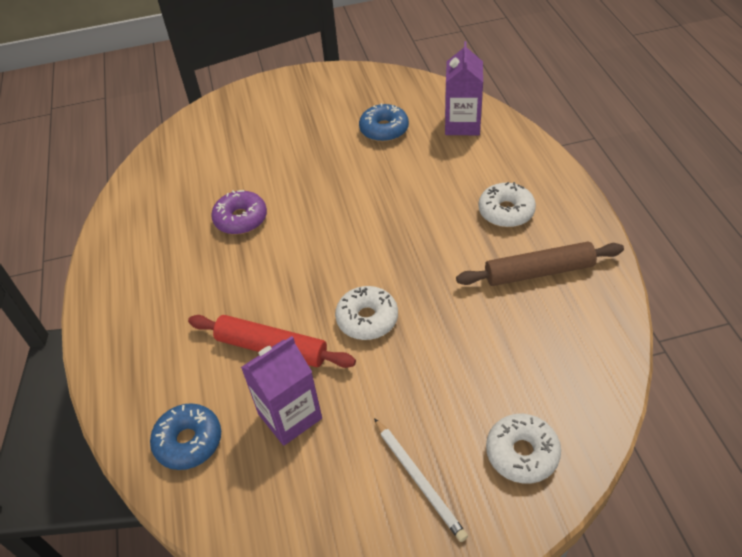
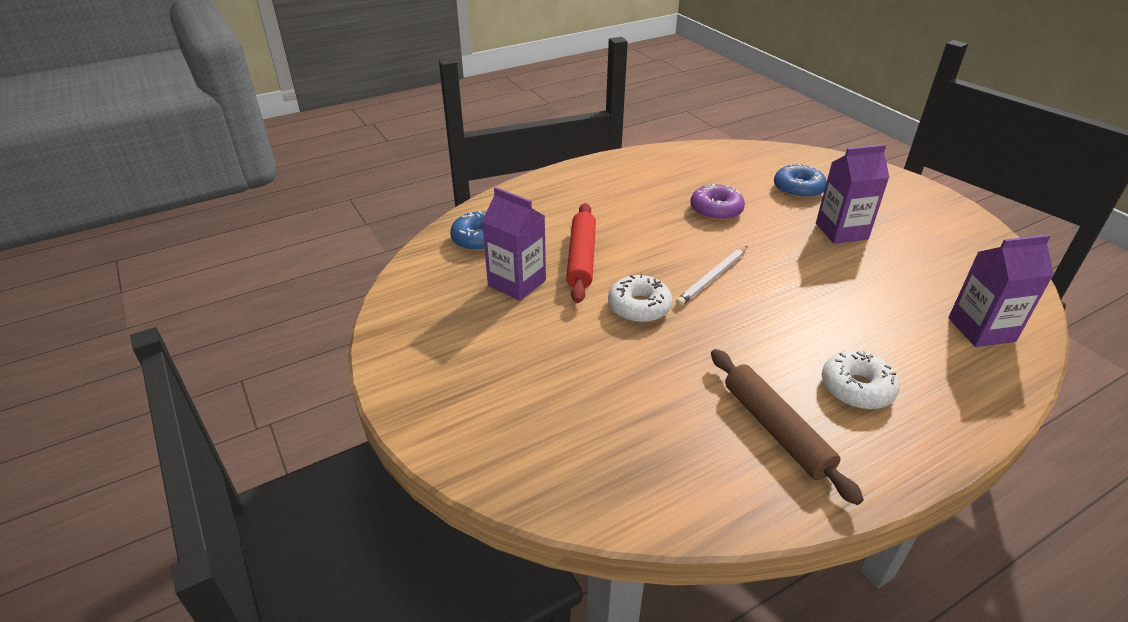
camera: 70 degrees right, 10 degrees down
(315, 149) = (841, 231): none -> purple carton
(384, 130) = (913, 270): blue donut -> blue donut (798, 189)
(419, 480) = (473, 371): white pencil -> white pencil (712, 278)
(522, 453) = (519, 441): white donut -> none

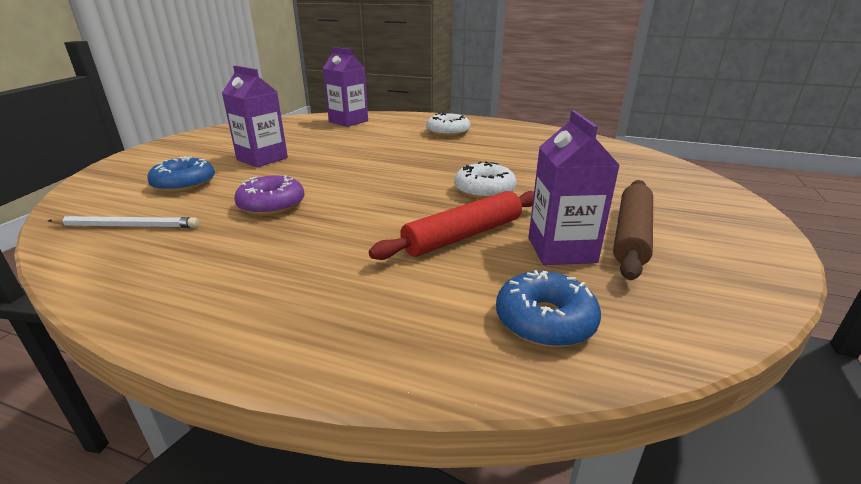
camera: 130 degrees left, 10 degrees down
(712, 278) = (400, 179): white pencil -> white pencil (127, 226)
(775, 430) = (513, 139): brown rolling pin -> brown rolling pin (632, 235)

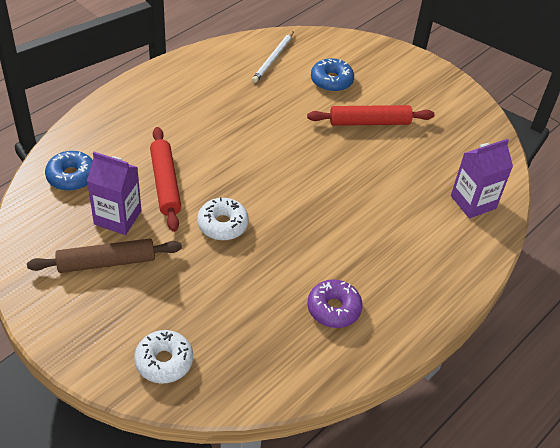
camera: 110 degrees right, 20 degrees up
(262, 159) = (369, 122): purple carton -> red rolling pin
(272, 205) = (267, 114): purple donut -> purple donut (333, 309)
(448, 132) = (390, 268): white donut -> white donut (164, 361)
(632, 235) = (106, 262): brown rolling pin -> brown rolling pin turned 60 degrees counterclockwise

